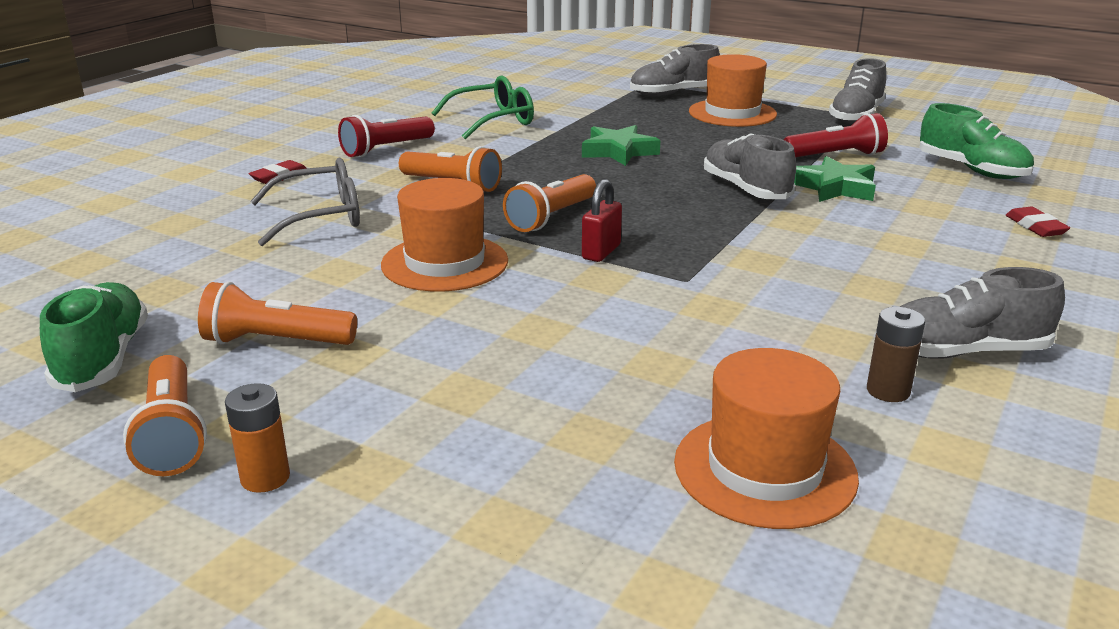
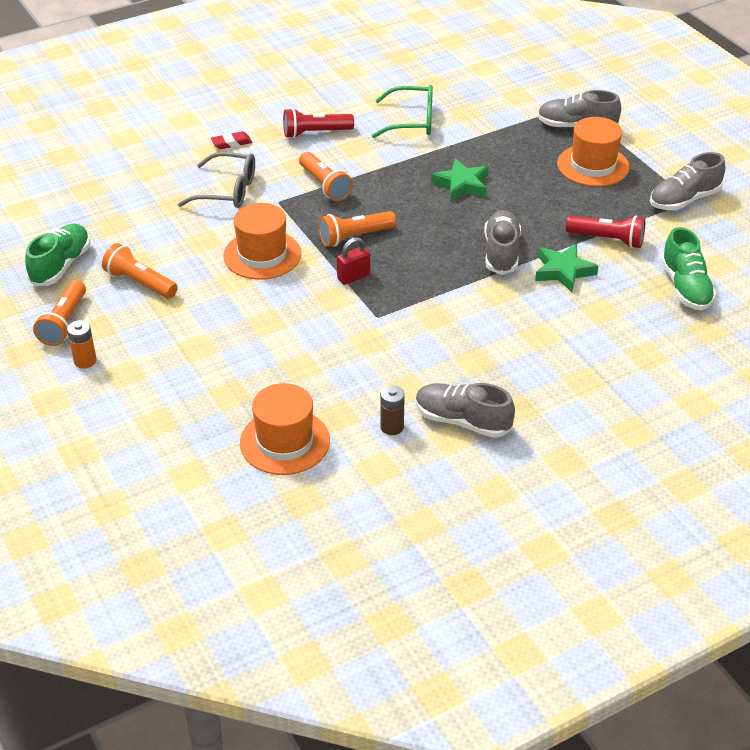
camera: 30 degrees right, 15 degrees up
(1035, 227) = (646, 353): red eraser -> none

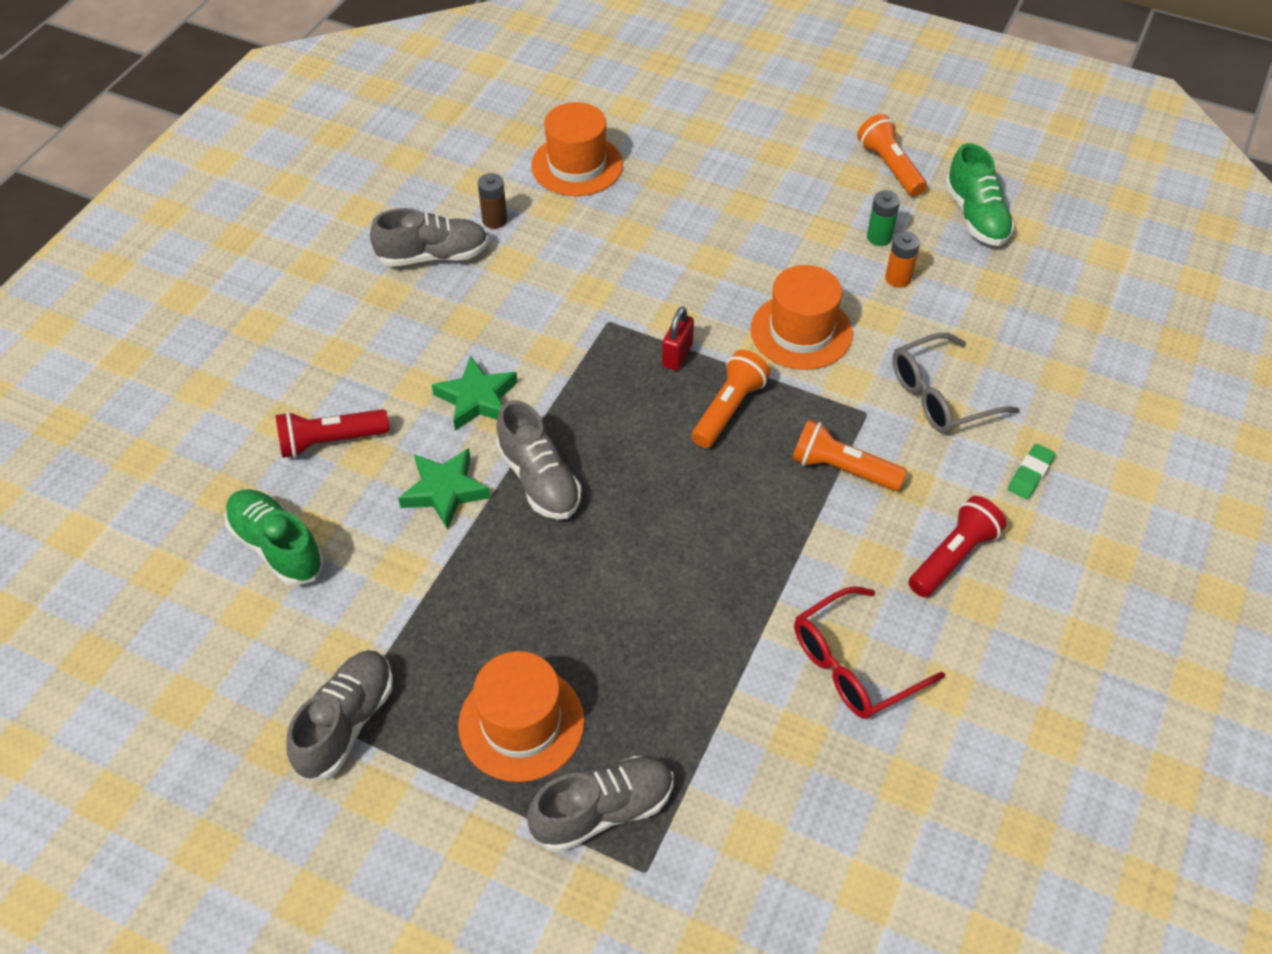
camera: 145 degrees right, 10 degrees up
(85, 361) = (824, 146): orange battery -> orange battery (898, 278)
(139, 283) = (879, 237): orange flashlight -> green battery
(231, 143) = (1030, 474): red eraser -> green eraser
(412, 121) = (853, 665): green glasses -> red glasses
(461, 185) = (676, 570): green star -> green star (477, 399)
(607, 239) = (418, 576): red flashlight -> red flashlight (330, 442)

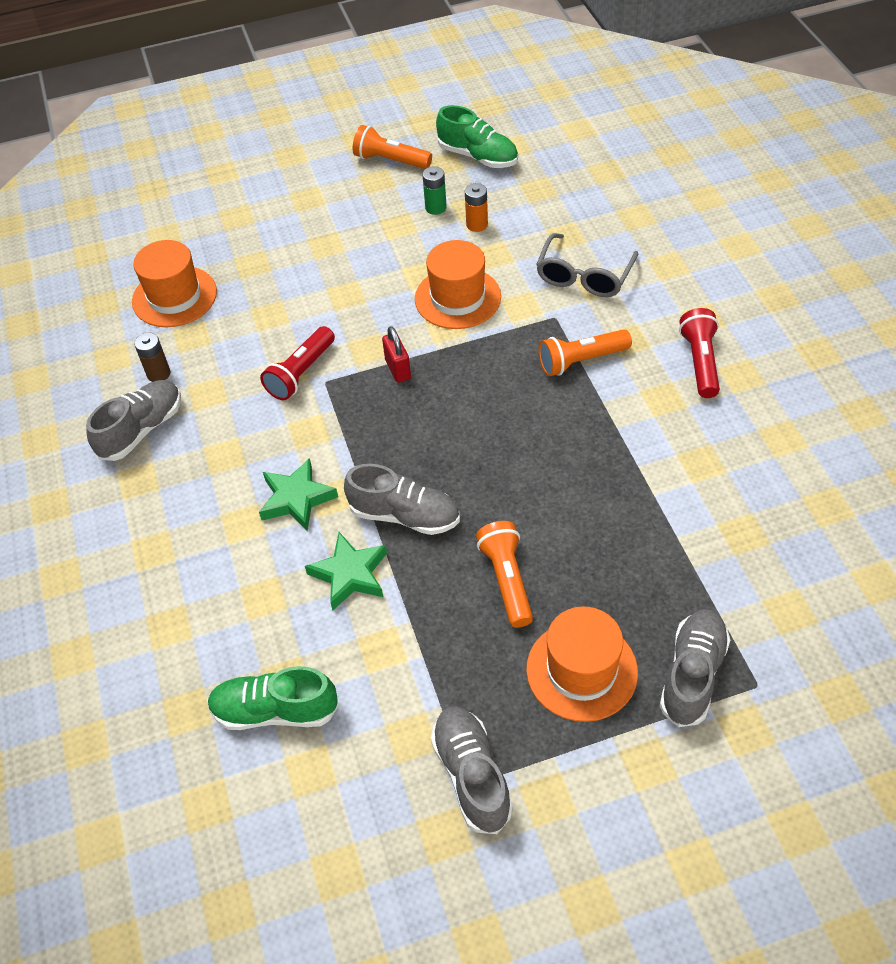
camera: 40 degrees left, 0 degrees up
(330, 442) = (224, 610): red flashlight -> red flashlight (301, 373)
(728, 409) = (471, 378): orange flashlight -> orange flashlight (506, 580)
(853, 665) = (722, 467): red glasses -> none
(1030, 474) = (684, 284): green eraser -> none

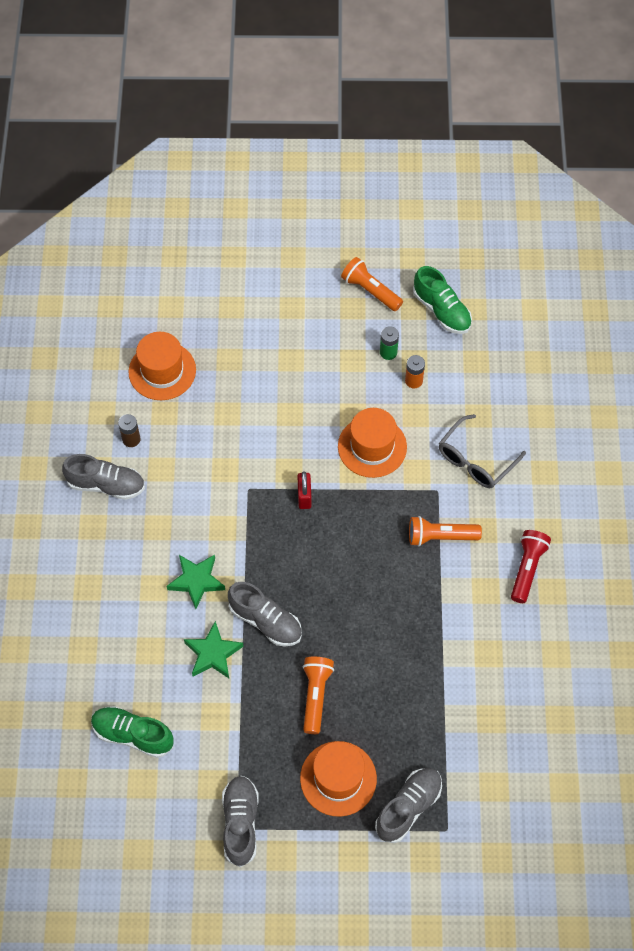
camera: 15 degrees right, 10 degrees up
(142, 430) = (106, 485): grey shoe -> grey shoe turned 45 degrees clockwise
(301, 373) = (233, 475): red flashlight -> none

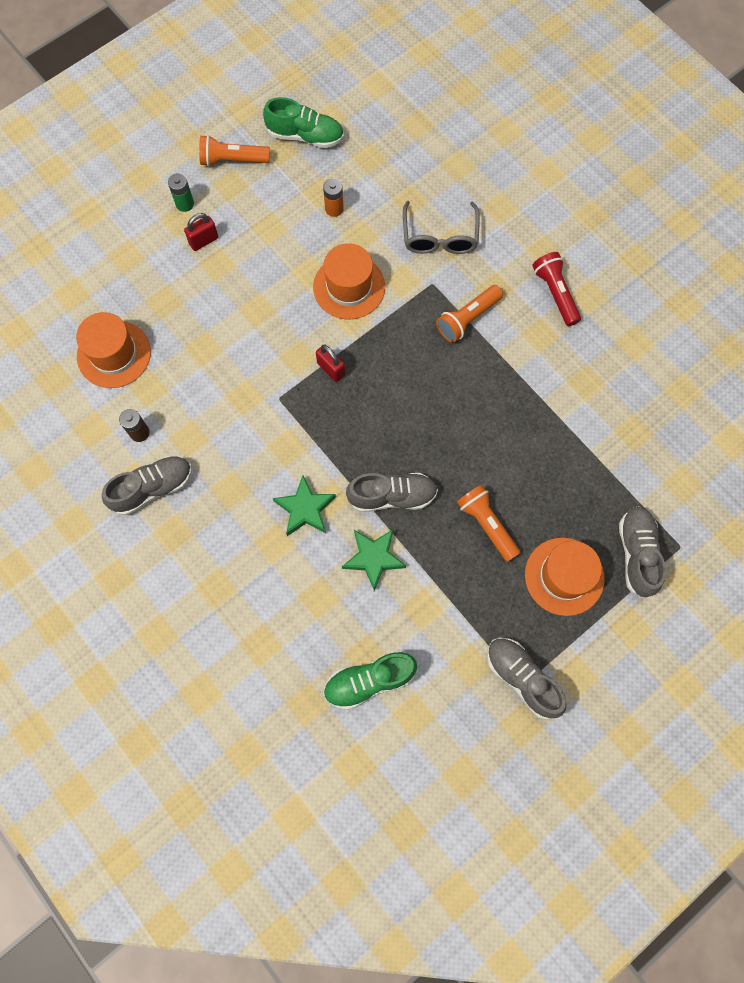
camera: 40 degrees left, 10 degrees up
(296, 335) = (204, 241): none -> red padlock
(388, 352) = (293, 200): green battery -> green battery (185, 204)

